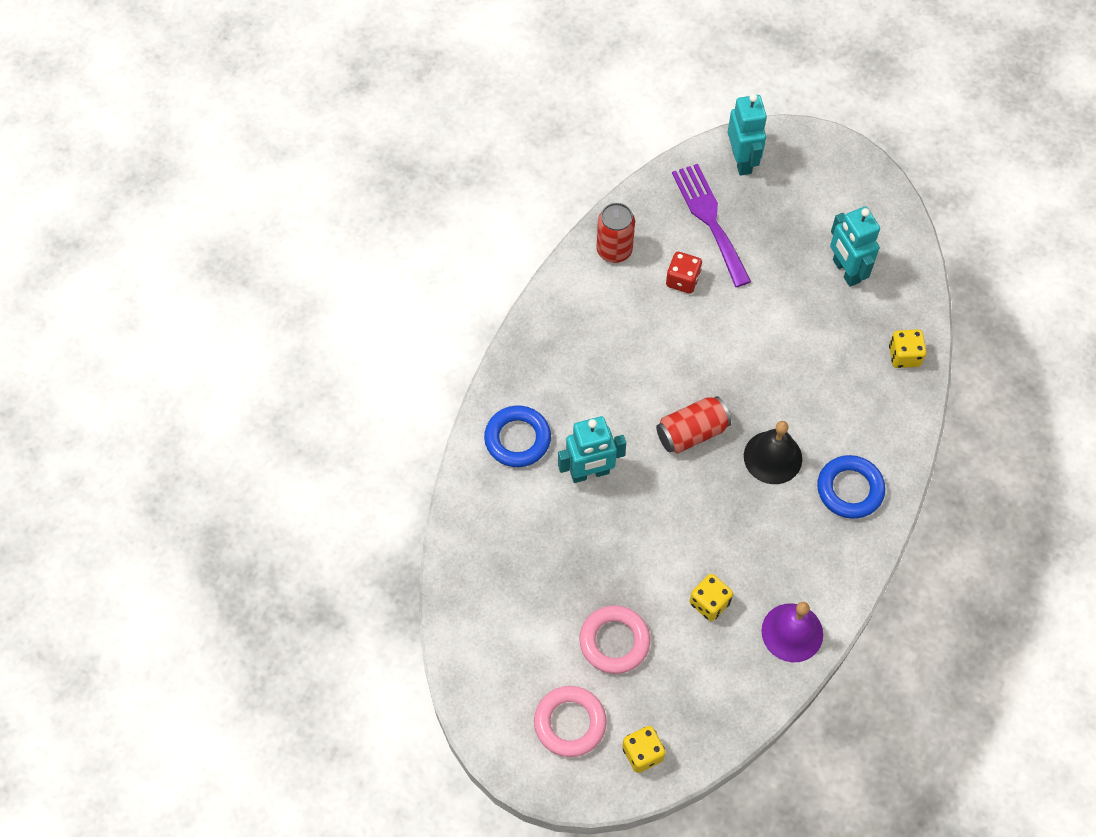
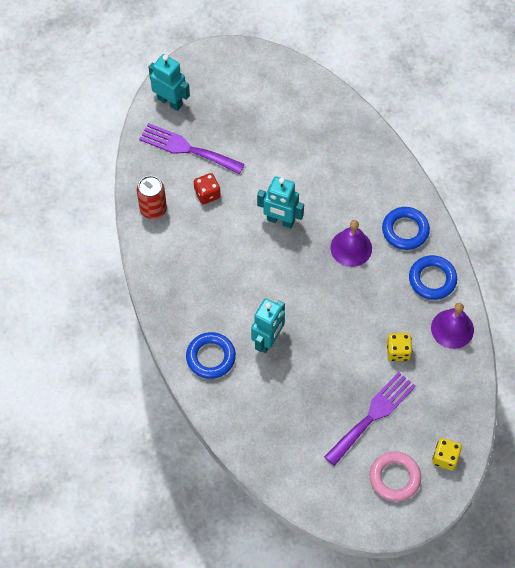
camera: 45 degrees left, 0 degrees up
(614, 641) = (372, 415): pink ring -> purple fork
(691, 433) = (297, 272): red can -> none
(772, 457) = (351, 248): black bell -> purple bell
(825, 564) = (432, 279): none -> blue ring
(846, 271) = (286, 117): turquoise robot -> turquoise robot (280, 221)
(904, 356) = (361, 137): yellow dice -> none

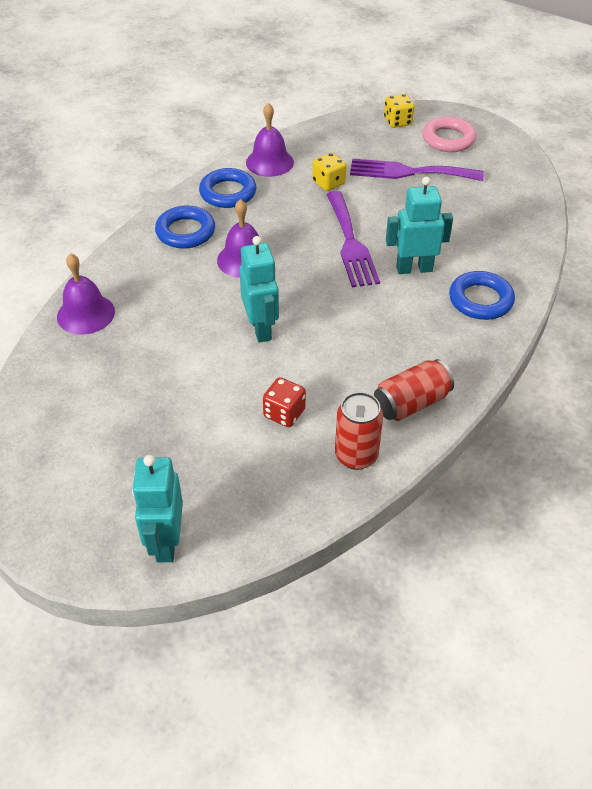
camera: 125 degrees left, 15 degrees down
(164, 259) = (411, 403): none -> red can
(187, 148) = (232, 474): purple fork -> purple fork (350, 243)
(362, 139) = (86, 314): none -> purple bell

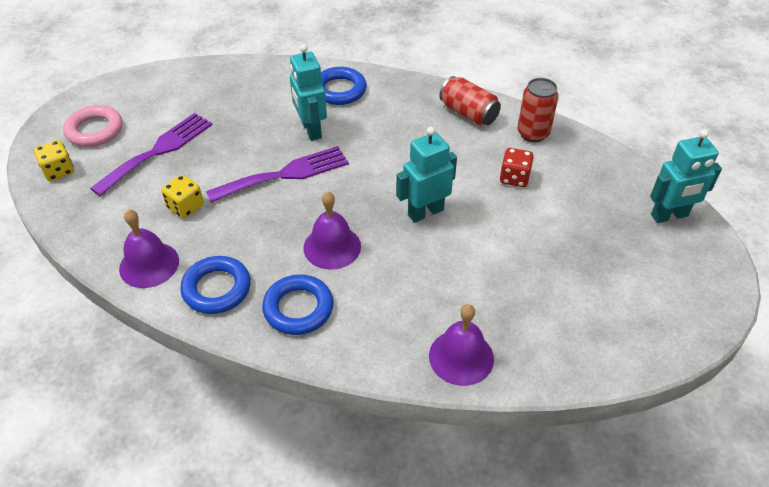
camera: 105 degrees left, 0 degrees up
(409, 172) = (158, 151): purple fork -> purple fork turned 135 degrees counterclockwise

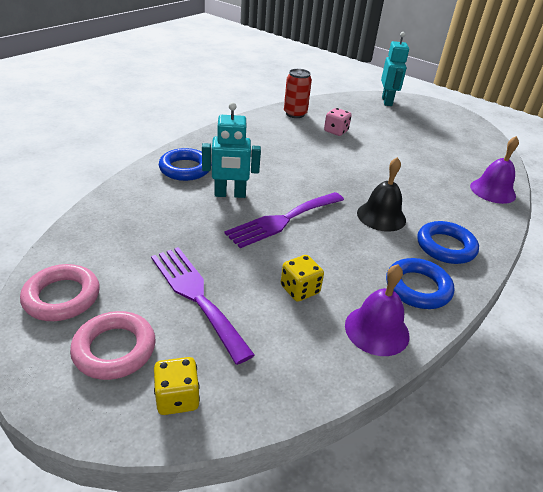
camera: 75 degrees left, 10 degrees down
(137, 90) = (62, 297): none -> pink ring
(285, 174) = (283, 220): purple fork -> purple fork turned 120 degrees counterclockwise
(332, 247) = (381, 216): purple bell -> black bell
(425, 212) = (356, 169): turquoise robot -> none
(468, 113) = (258, 127): red can -> none
(514, 178) = (336, 131): red dice -> pink dice

